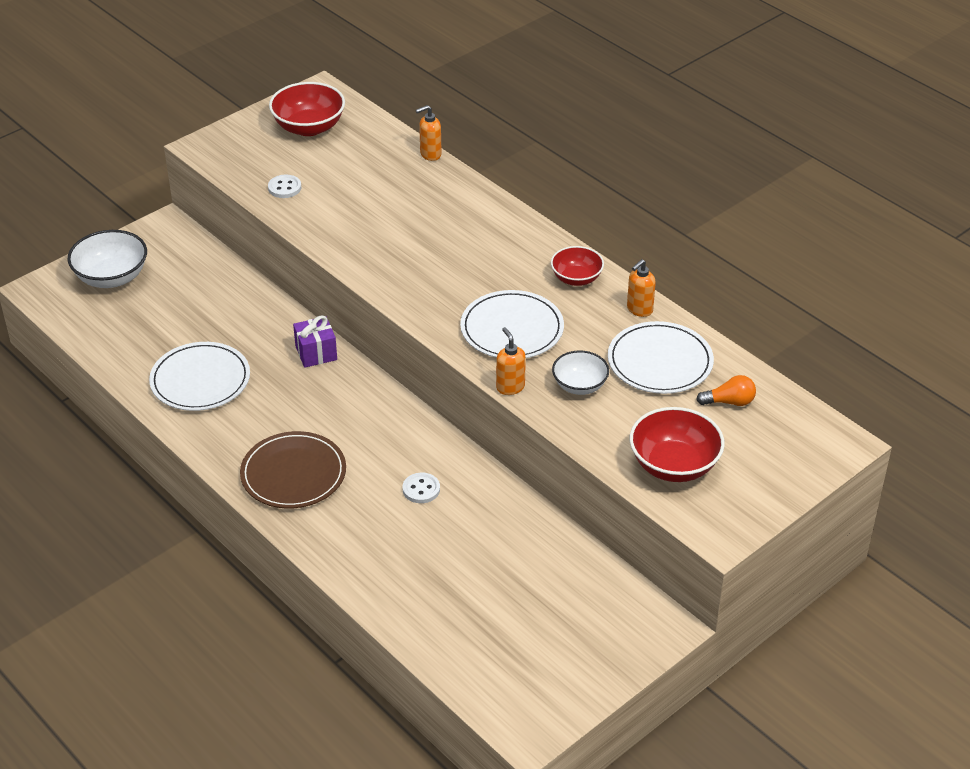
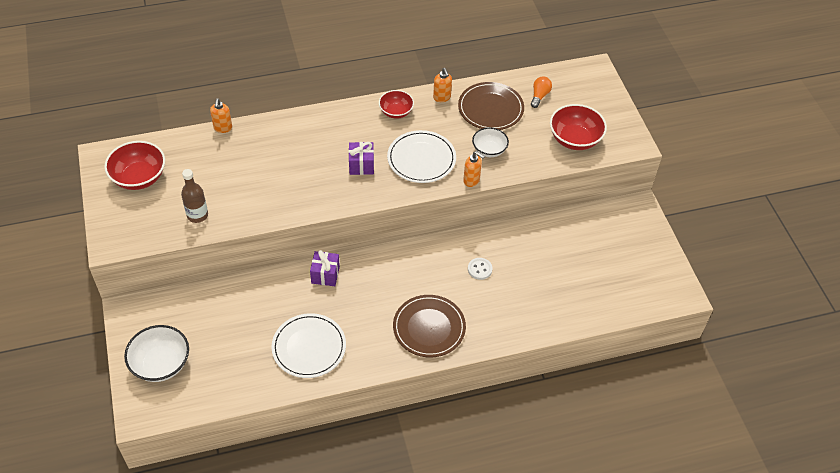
camera: 65 degrees left, 10 degrees up
(284, 188) = (197, 215): white button -> brown bottle
(459, 282) = (361, 165): none -> purple gift
(510, 387) = (471, 180): orange soap dispenser -> orange soap dispenser turned 150 degrees counterclockwise
(660, 361) = (490, 108): white plate -> brown plate

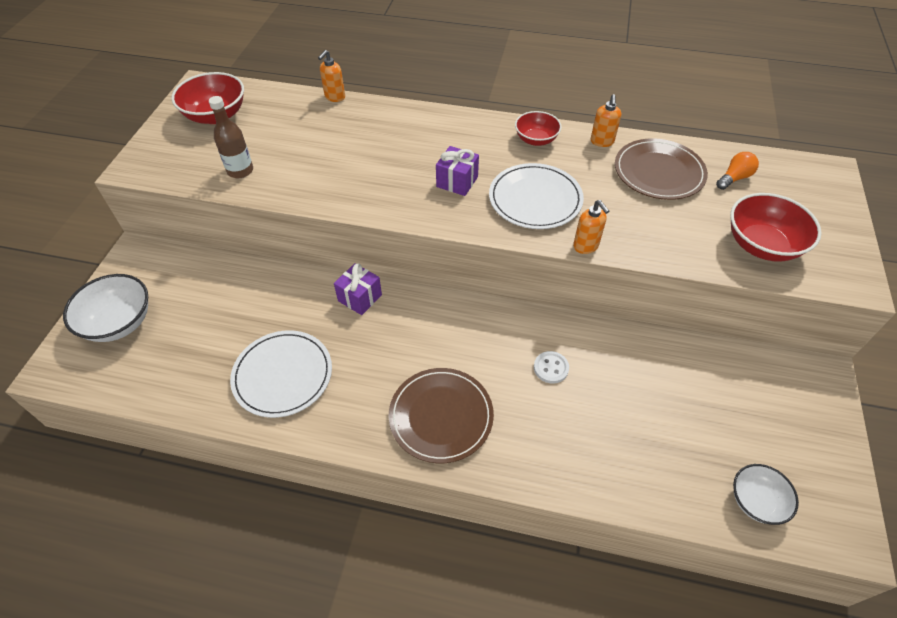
camera: 30 degrees right, 0 degrees up
(489, 150) = (630, 218): white bowl -> white bowl (756, 501)

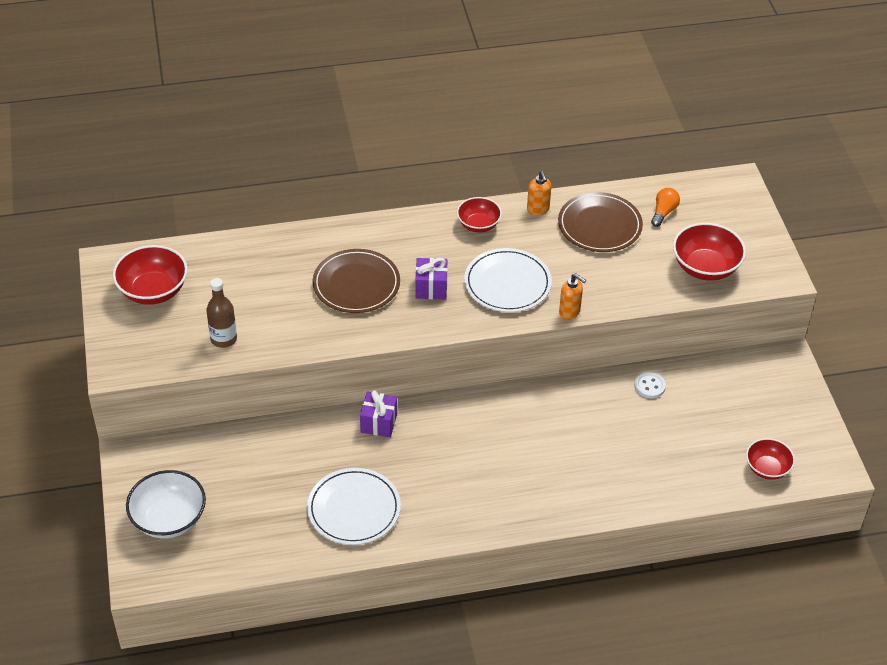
camera: 25 degrees left, 5 degrees down
(334, 97) = (259, 235): orange soap dispenser -> none
(441, 416) = (506, 493): brown plate -> brown plate (356, 284)
(551, 368) = (575, 425): white button -> white button (649, 386)
(756, 501) = (767, 468): white bowl -> red bowl

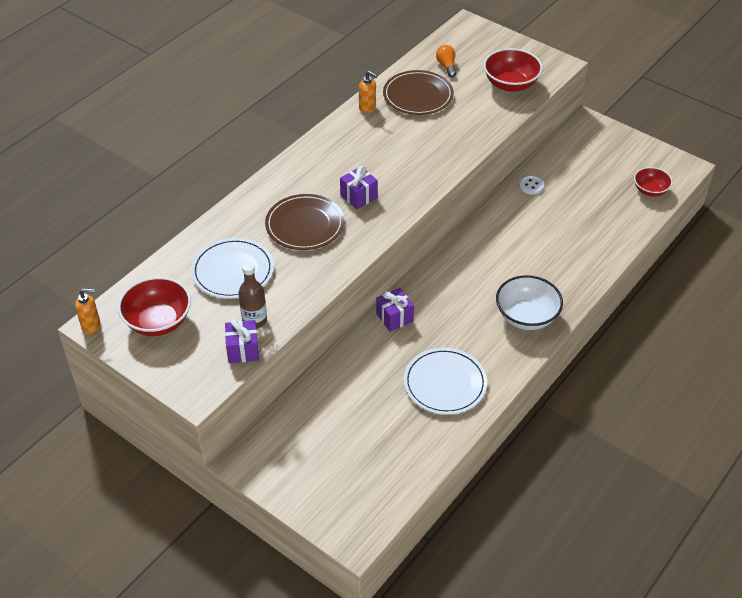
camera: 40 degrees left, 0 degrees up
(169, 519) = (327, 483): white bowl -> white bowl (526, 316)
(187, 357) = (243, 350): none -> purple gift
(478, 225) = (340, 139): red bowl -> none
(507, 283) = (404, 164): white plate -> white plate (233, 271)
(569, 312) = (465, 158): orange soap dispenser -> orange soap dispenser (91, 326)

